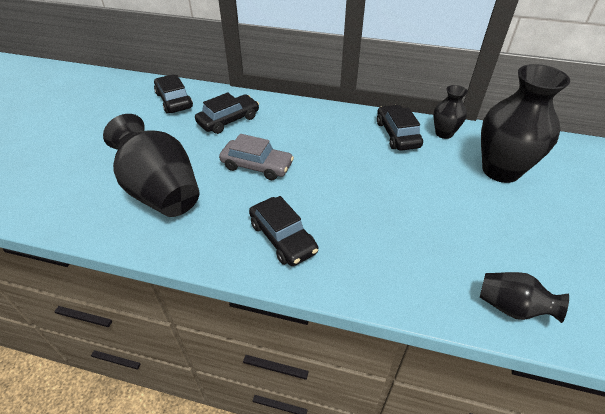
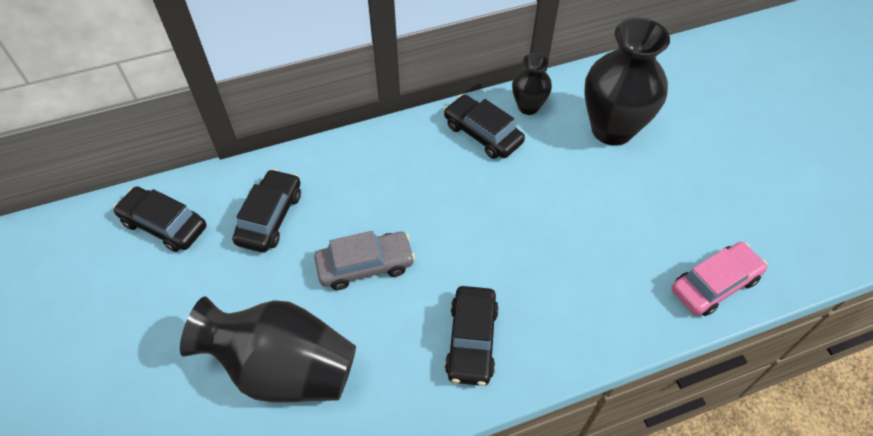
camera: 35 degrees left, 10 degrees up
(282, 238) = (471, 340): black car -> black car turned 75 degrees clockwise
(511, 307) = (714, 284): black vase -> pink car

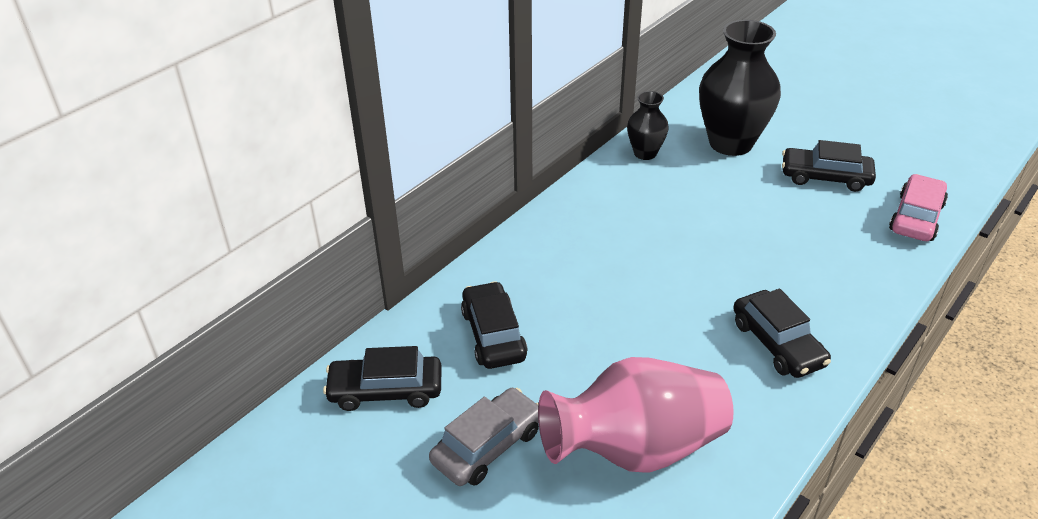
camera: 30 degrees left, 15 degrees down
(283, 369) = (636, 448): black vase -> pink vase
(365, 265) = (626, 331): grey car -> grey car (488, 446)
(483, 133) = (626, 188): black car -> black car (825, 177)

